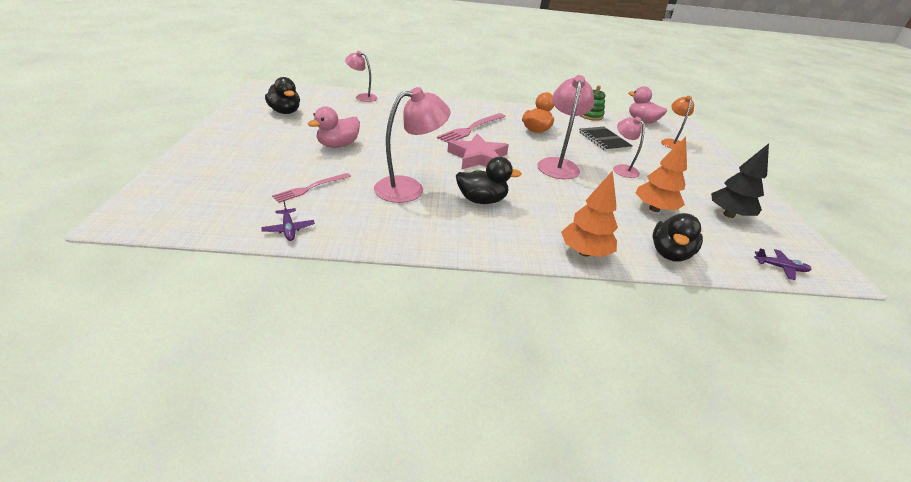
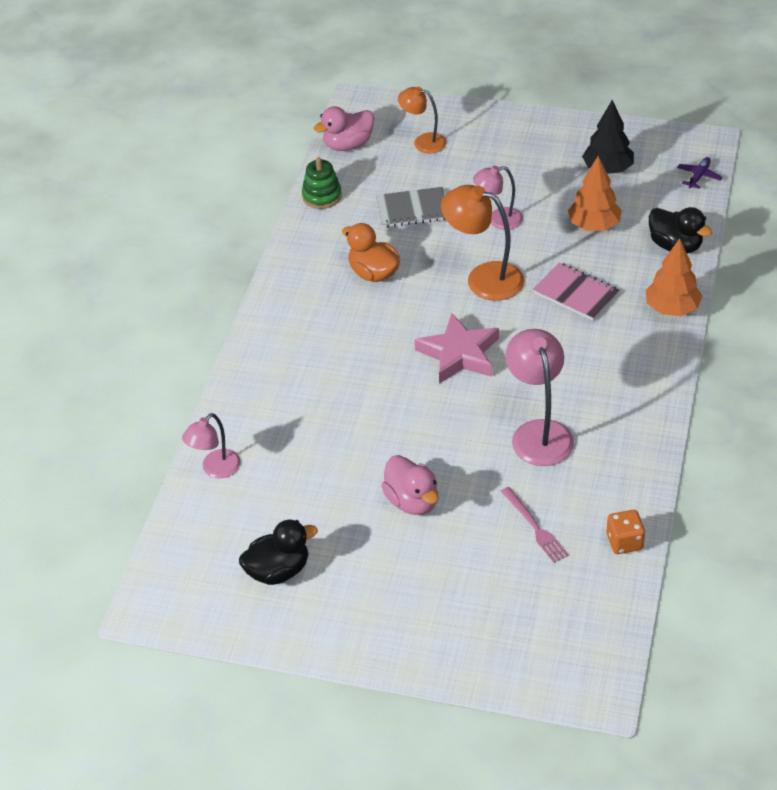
camera: 70 degrees left, 10 degrees up
(289, 229) = (624, 542): purple plane -> orange dice
(471, 129) = (363, 345): pink fork -> none
(481, 200) = (570, 369): black duck -> none
(558, 164) = (483, 278): pink lamp -> orange lamp
(569, 201) = (575, 293): none -> pink notebook
(604, 140) = (412, 209): black notebook -> grey notebook

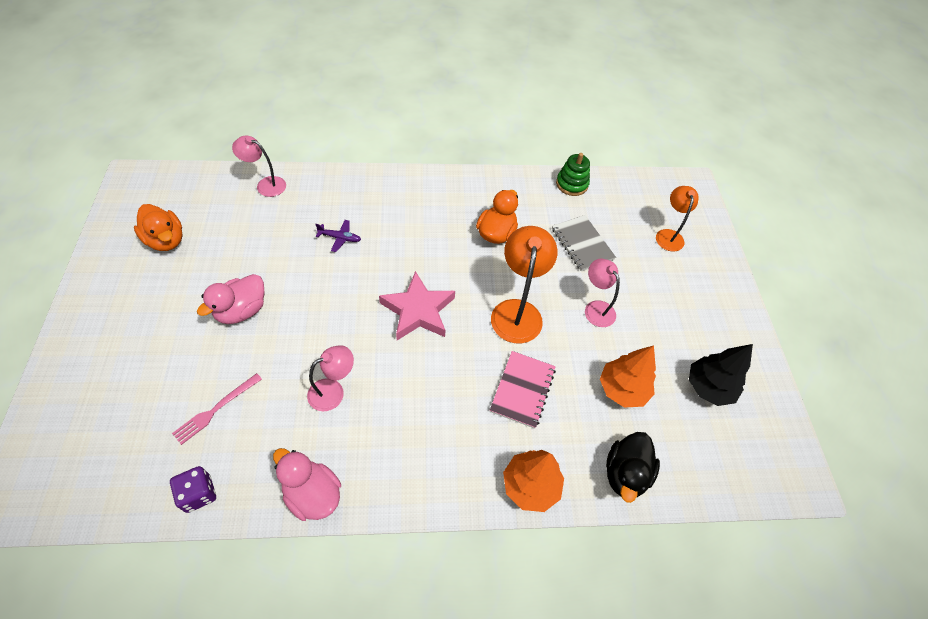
camera: 65 degrees right, 10 degrees up
(278, 571) = (166, 240): black duck -> orange duck
(348, 145) = (639, 188): pink duck -> pink duck (312, 494)
(538, 432) = (333, 391): pink lamp -> pink lamp, size x0.62
(624, 542) = (199, 494): orange dice -> purple dice
(699, 176) = (744, 480): purple plane -> purple plane (340, 238)

